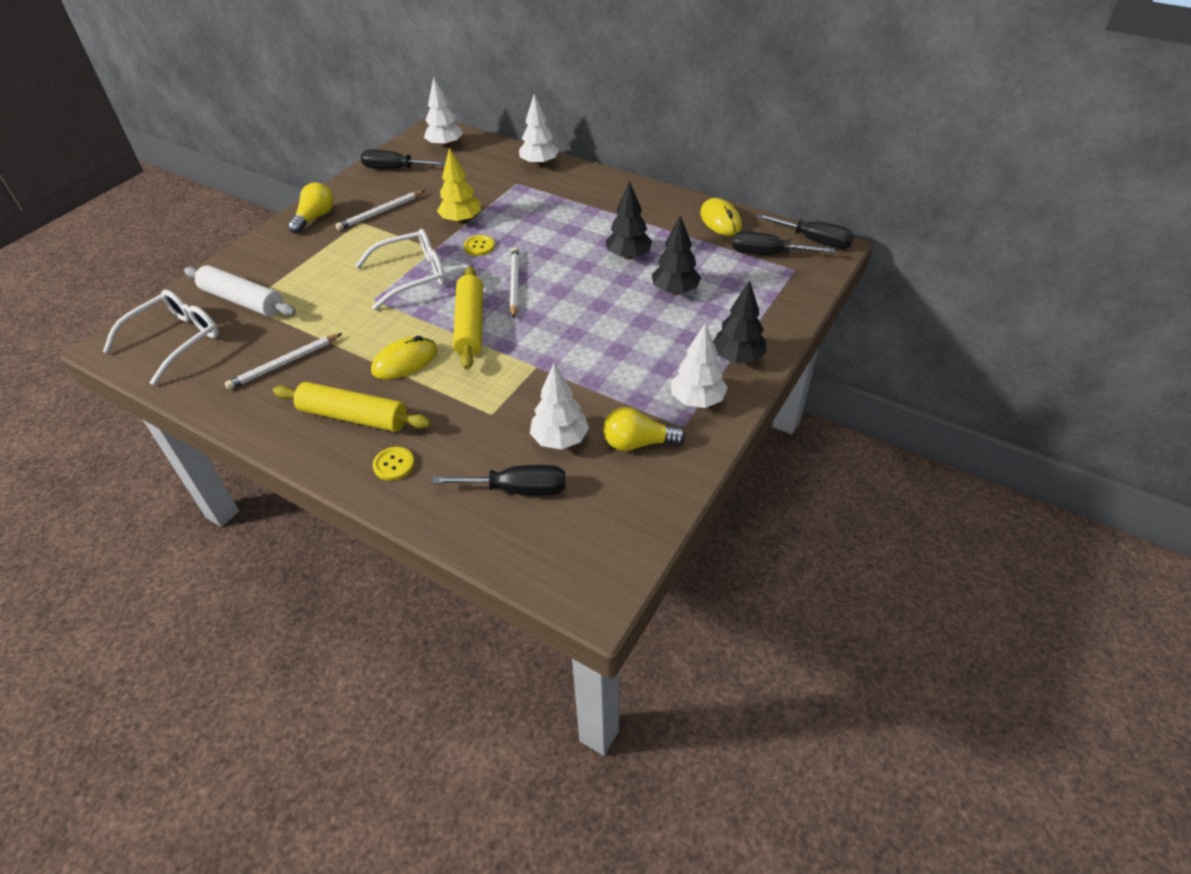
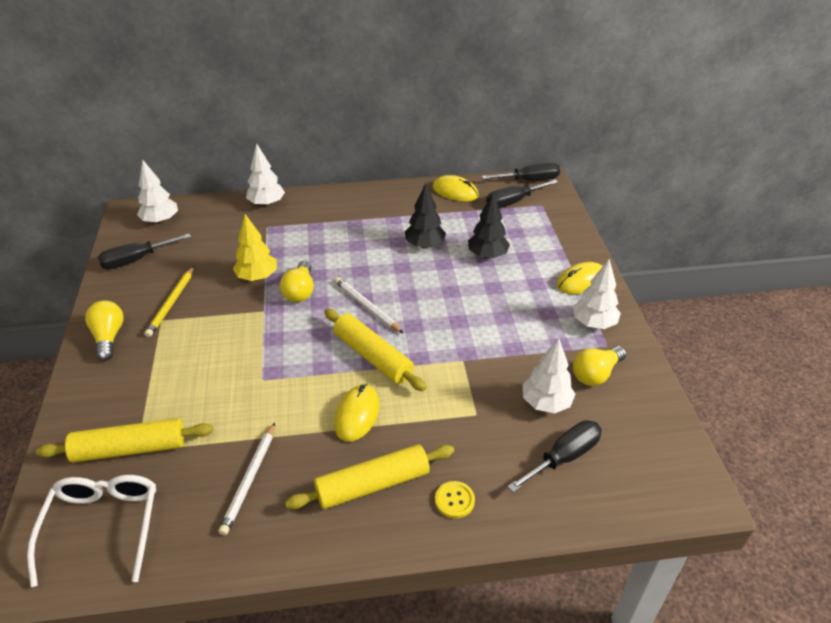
camera: 40 degrees left, 5 degrees down
(243, 301) = (130, 449): white rolling pin -> yellow rolling pin
(381, 212) = (172, 303): white pencil -> yellow pencil
(411, 276) = (272, 343): white glasses -> none
(479, 246) = (300, 291): yellow button -> yellow light bulb
(737, 357) = (581, 281): black tree -> yellow mouse

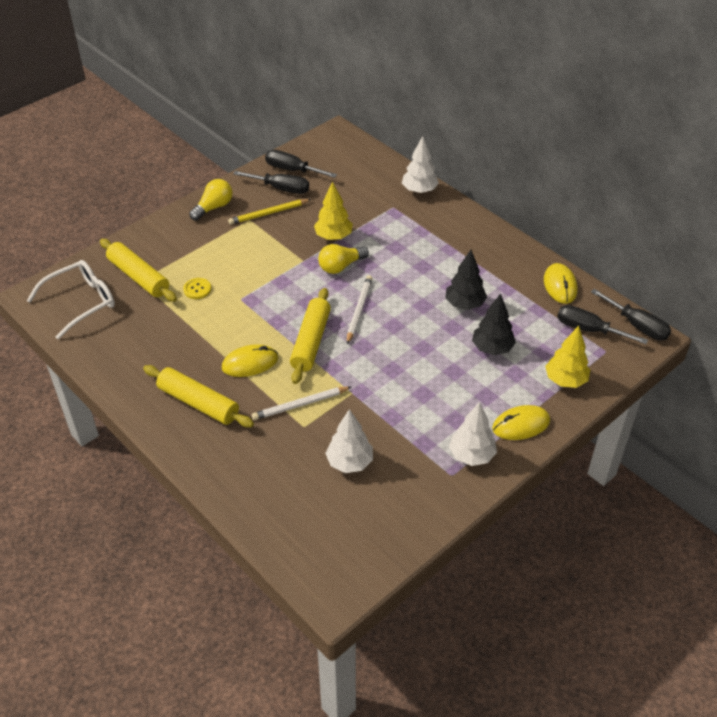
camera: 55 degrees right, 5 degrees up
(160, 221) = (342, 153): white tree -> none
(250, 479) = (158, 343): white pencil -> white pencil (300, 405)
(454, 500) = (217, 451): yellow button -> yellow button (197, 289)
(554, 237) = (565, 380): none -> yellow tree
(564, 457) = (304, 496): black screwdriver -> black screwdriver (281, 188)
(581, 281) = (521, 425): yellow mouse -> yellow mouse turned 45 degrees counterclockwise
(596, 374) = (410, 481): yellow light bulb -> none

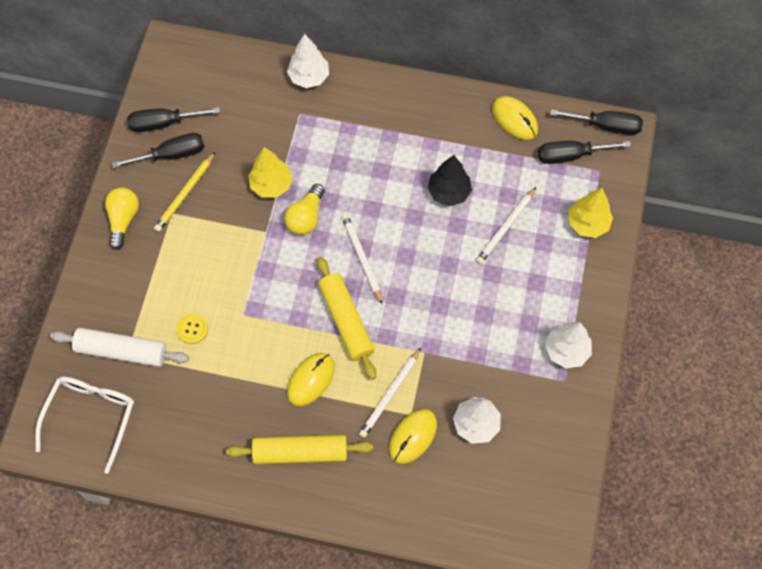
camera: 35 degrees left, 20 degrees up
(139, 277) = (122, 351): yellow rolling pin -> white rolling pin
(492, 348) = (506, 227): black tree -> white pencil
(521, 425) = (583, 294): yellow mouse -> yellow mouse (413, 436)

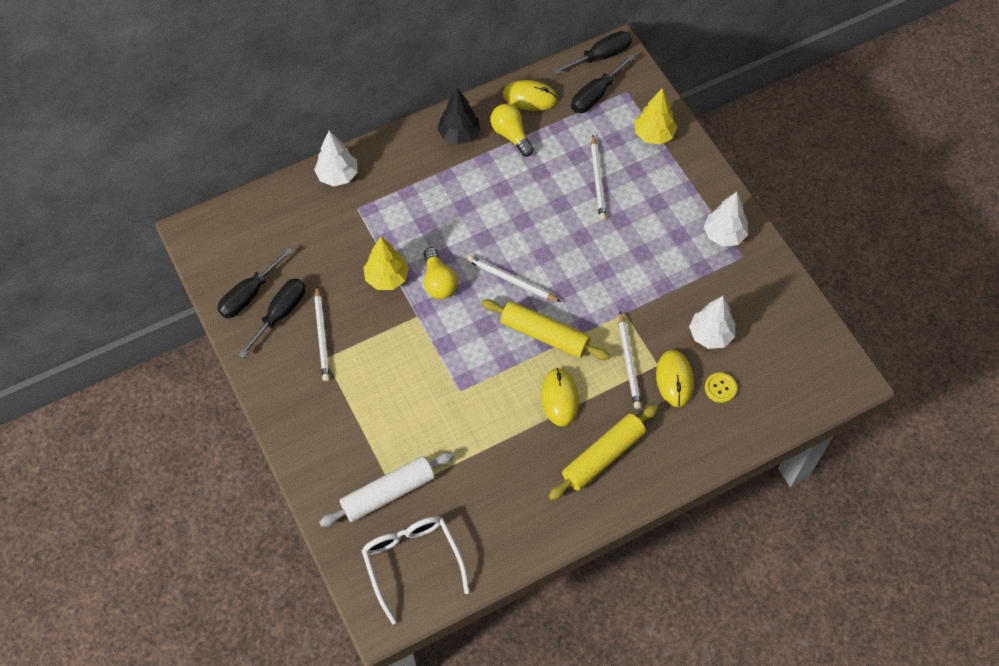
camera: 40 degrees left, 5 degrees down
(123, 220) = (289, 393): yellow light bulb -> yellow light bulb (511, 135)
(185, 194) = (322, 335): yellow pencil -> white pencil
(192, 329) = (429, 432): yellow button -> yellow button (720, 388)
(449, 192) = (531, 185): black tree -> black tree (459, 134)

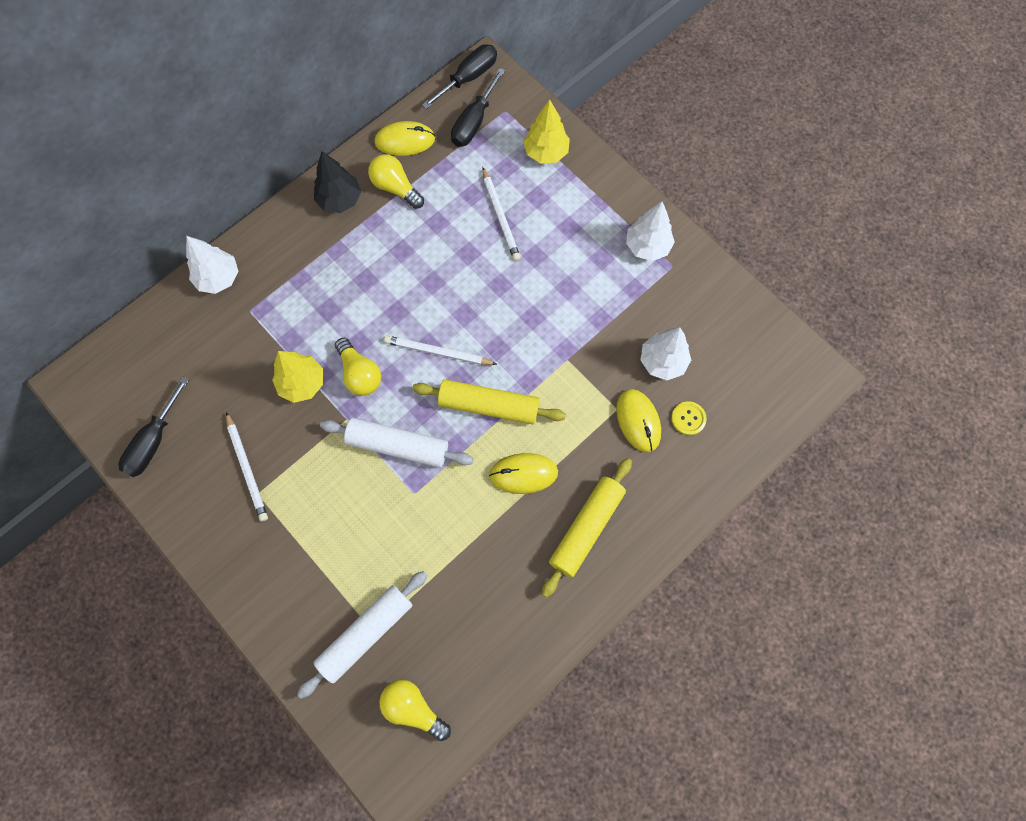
camera: 15 degrees left, 10 degrees up
(280, 314) = (194, 455): black screwdriver -> none
(412, 563) = (413, 708): white glasses -> yellow light bulb
(456, 348) = (398, 446): none -> white rolling pin
(559, 398) = (523, 474): yellow mouse -> yellow mouse turned 75 degrees counterclockwise
(629, 362) = (586, 414): white pencil -> none

